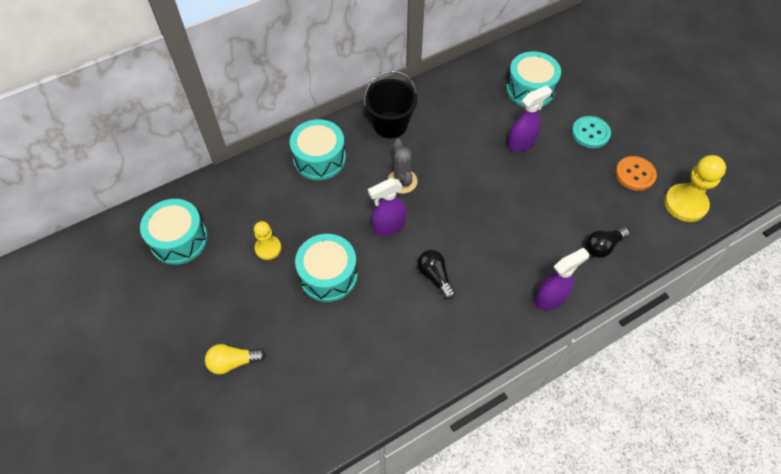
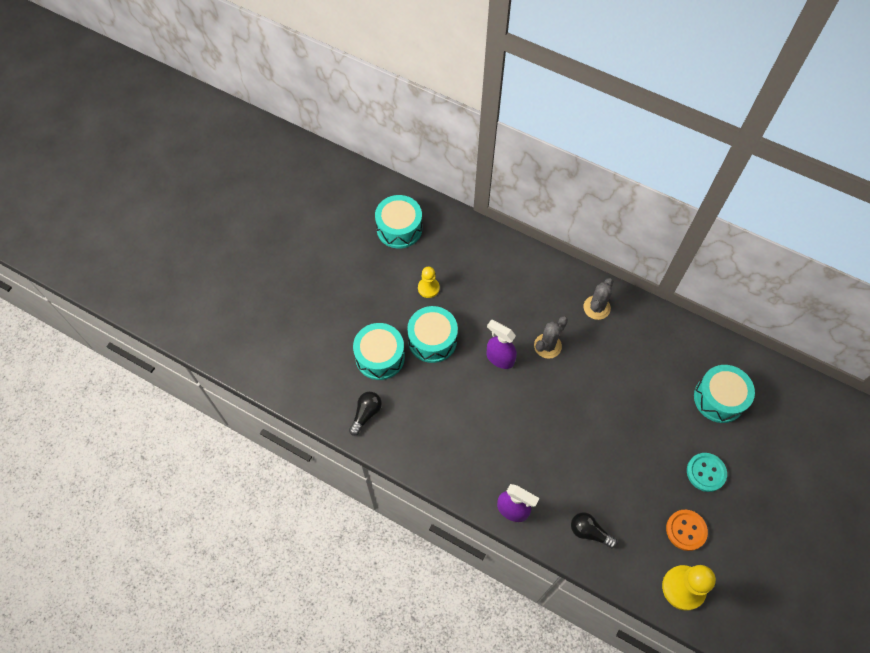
camera: 60 degrees right, 5 degrees up
(233, 362) = (332, 319): yellow light bulb -> none
(319, 158) = (527, 276): turquoise drum -> turquoise drum (380, 357)
(390, 125) = (596, 307): black bucket -> grey cactus
(435, 277) = (477, 414): black light bulb -> black light bulb (366, 414)
(521, 143) = (652, 419): purple spray bottle -> none

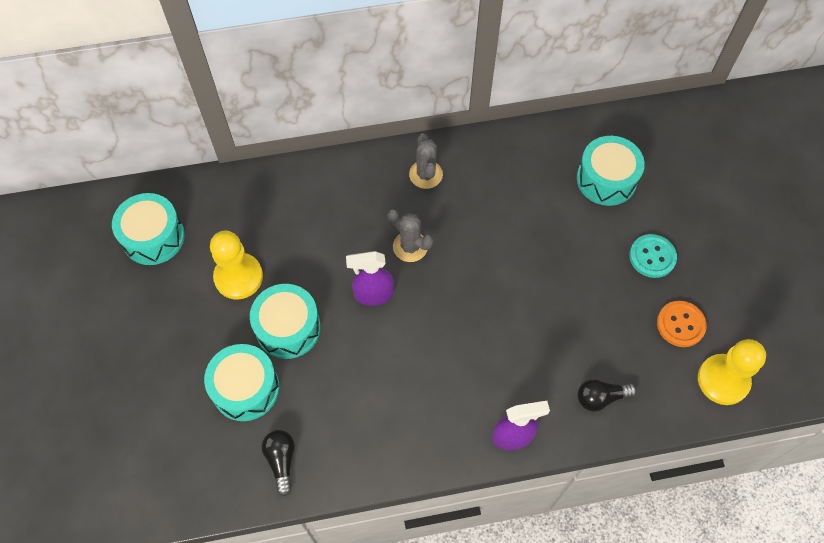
camera: 40 degrees left, 0 degrees up
(428, 288) = (238, 277): yellow pawn -> yellow pawn, size x1.67
(547, 346) = (410, 247): grey cactus -> grey cactus turned 60 degrees counterclockwise

